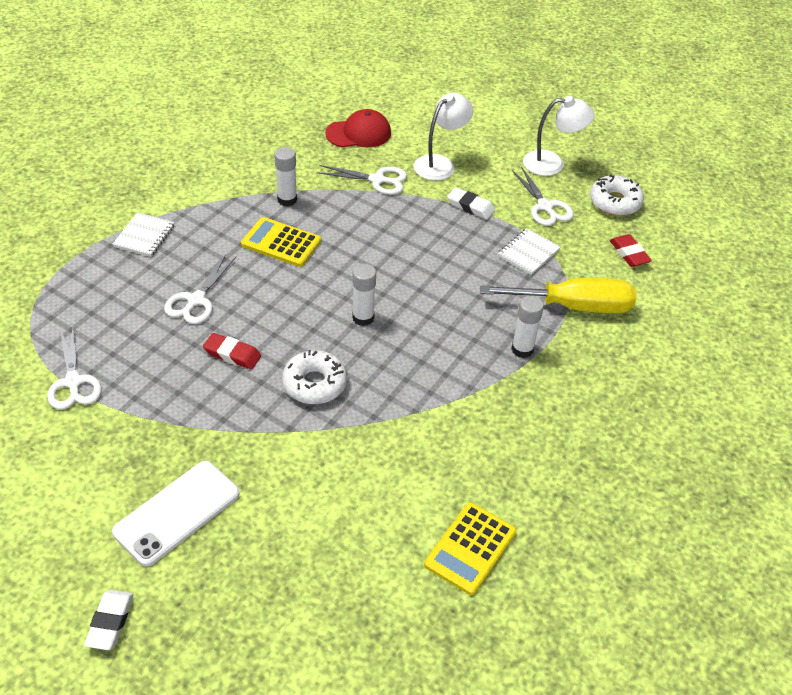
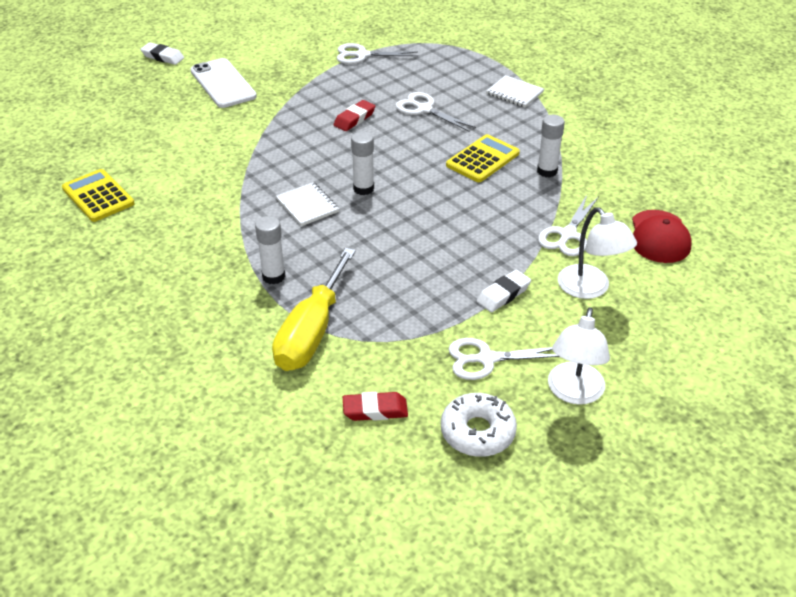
camera: 110 degrees right, 5 degrees down
(314, 384) = (301, 152): white donut -> none
(528, 253) = (409, 320): white notebook -> white notebook (307, 205)

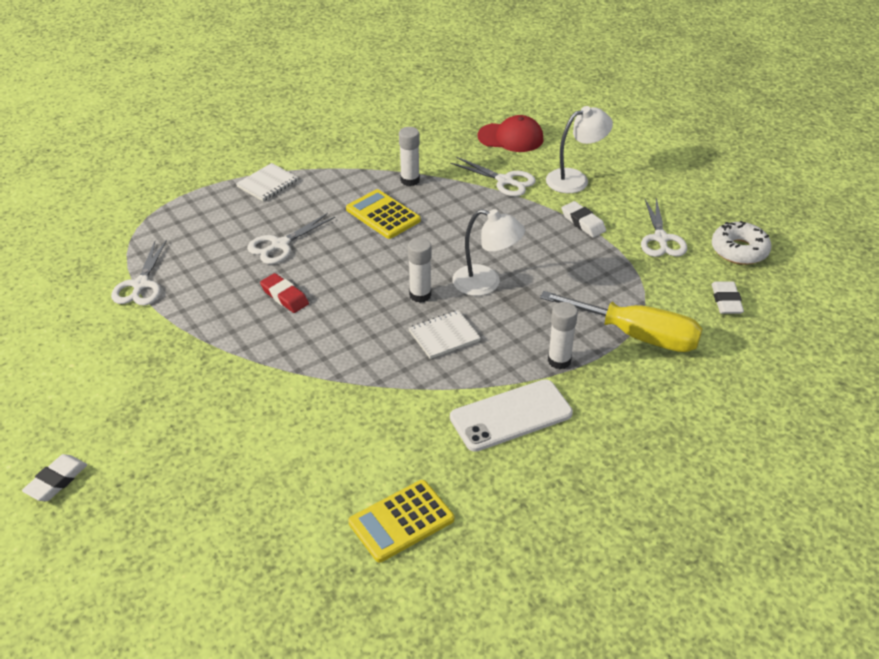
camera: 85 degrees left, 0 degrees up
(223, 83) = (161, 411): white phone -> white phone (511, 415)
(375, 410) = (726, 301): red eraser -> white eraser
(573, 393) = (692, 202): white lamp -> white lamp (486, 283)

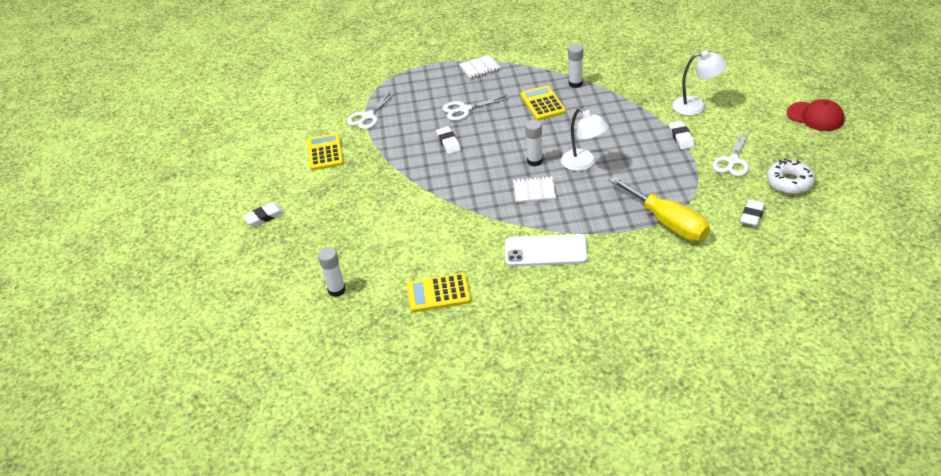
camera: 30 degrees right, 0 degrees up
(102, 354) = (325, 152): none -> yellow calculator
(284, 296) = (448, 143): red eraser -> white eraser
(505, 181) = (643, 97): white scissors -> none
(511, 137) = (667, 67): red cap -> red cap (815, 117)
(559, 361) = (601, 225): white glue stick -> white glue stick (337, 290)

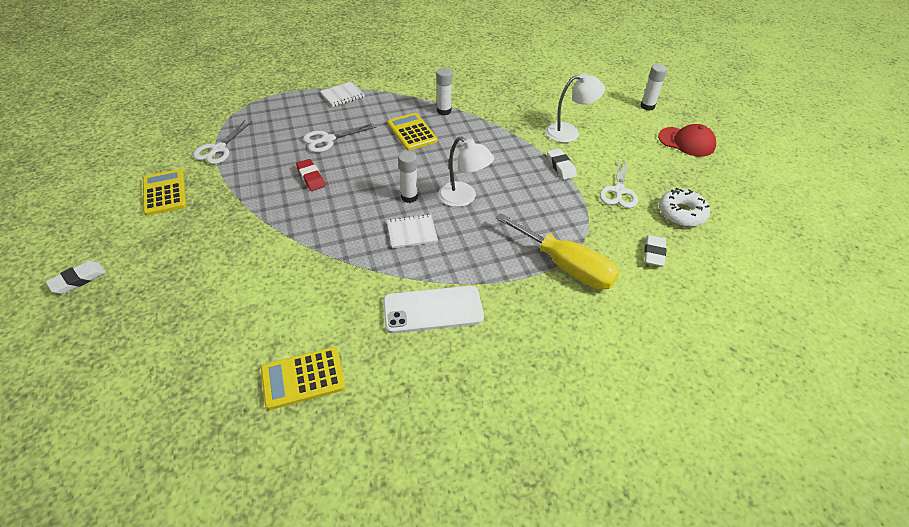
camera: 15 degrees left, 5 degrees up
(337, 290) = (166, 383): white glue stick -> white glue stick (647, 106)
(448, 143) = (311, 177): white eraser -> red eraser

